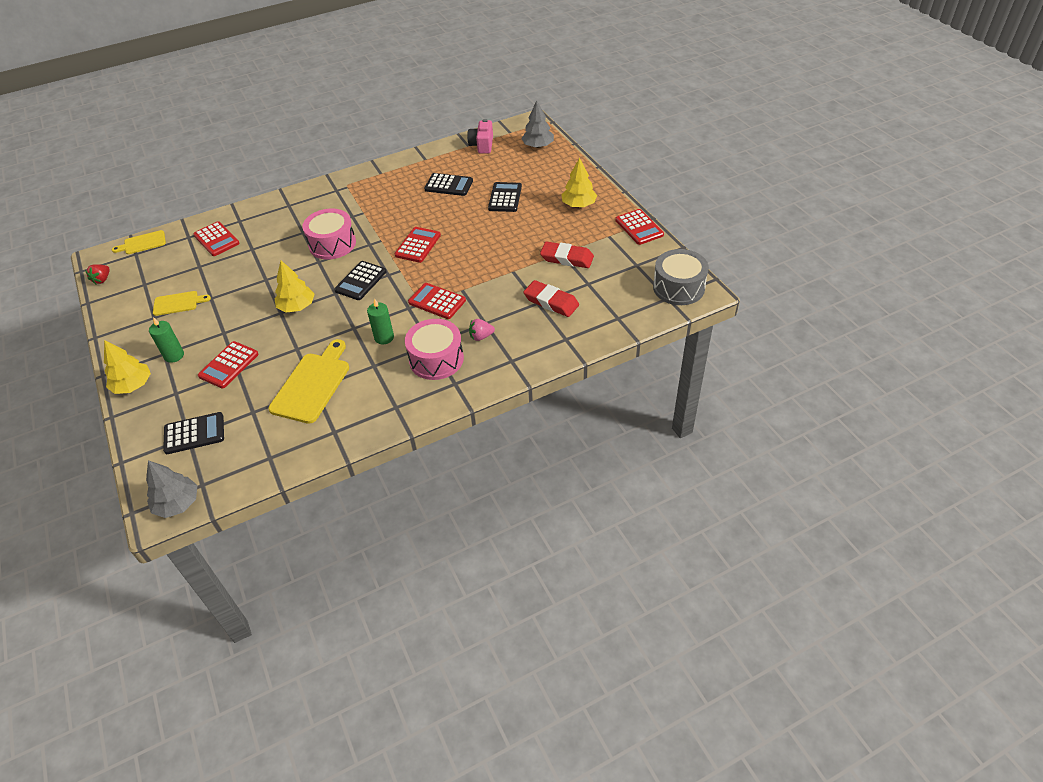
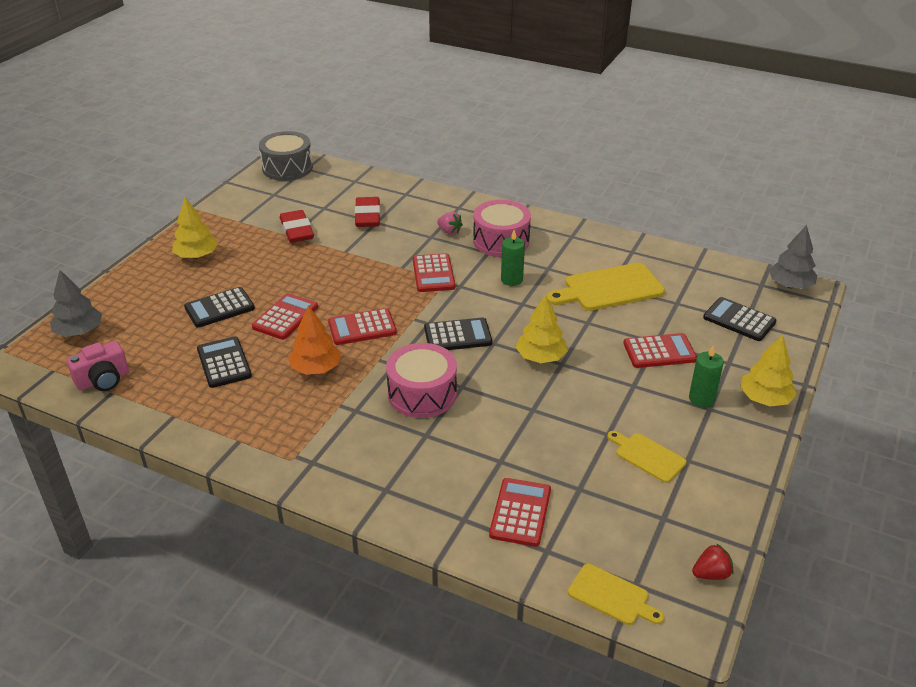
camera: 130 degrees left, 10 degrees down
(403, 214) = (316, 368): none -> orange tree
(639, 227) = (212, 210): red calculator -> red calculator (285, 317)

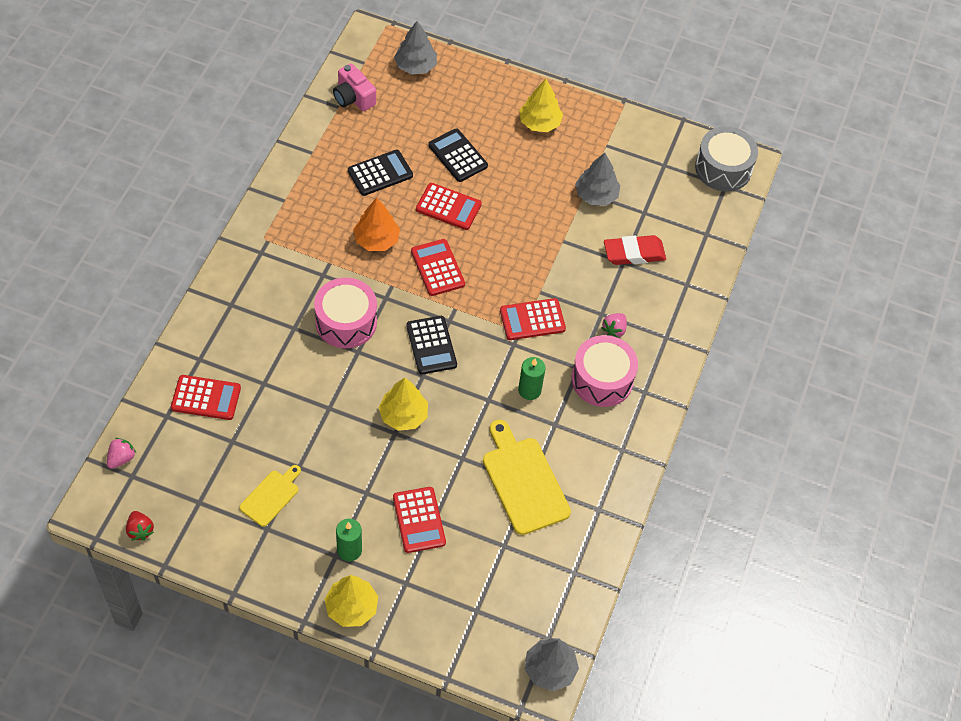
camera: 80 degrees right, 20 degrees up
(297, 230) = (596, 195): red eraser -> grey tree
(611, 596) = (121, 458): yellow cutting board -> pink strawberry
(739, 320) = (478, 604): black calculator -> none

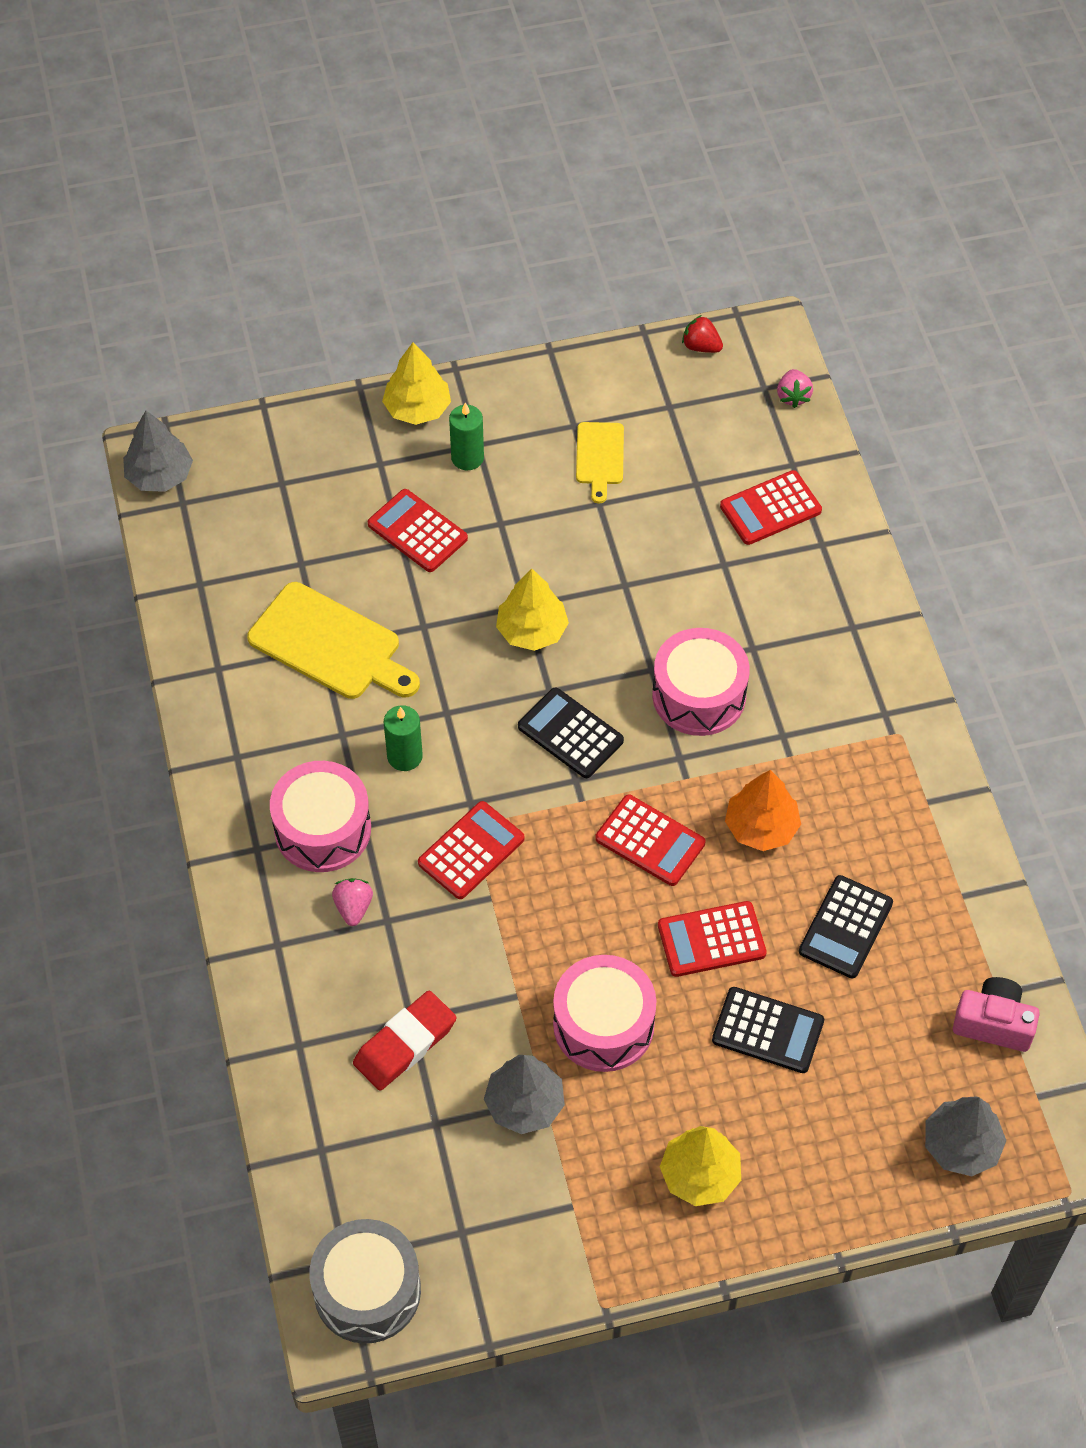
camera: 150 degrees right, 0 degrees up
(532, 204) = (603, 1025): none -> pink drum

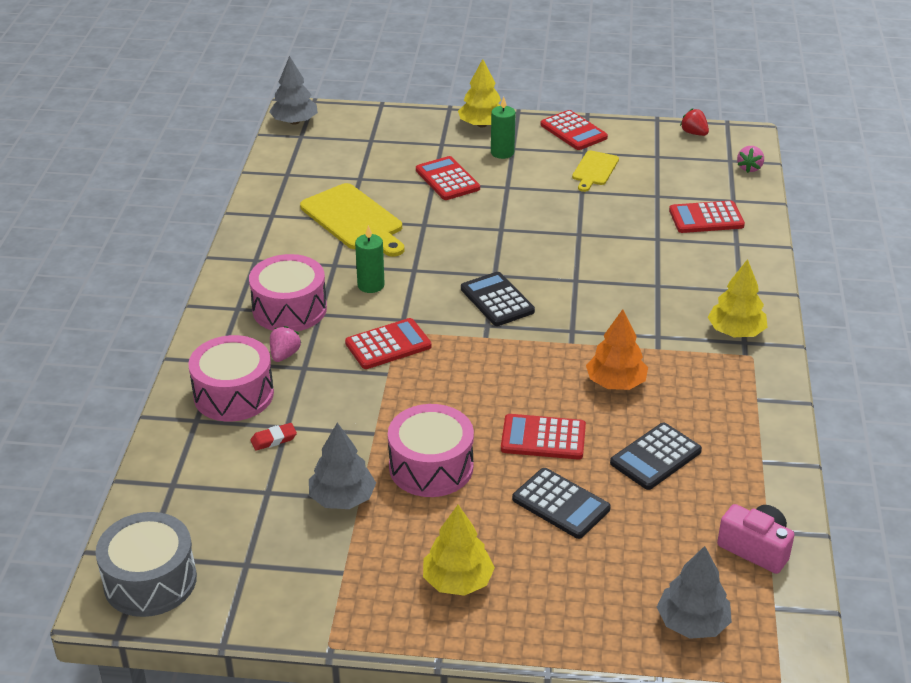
camera: 20 degrees right, 20 degrees down
(405, 1044) = (273, 439): red eraser -> red eraser, size x0.51
(532, 630) = (499, 242): yellow tree -> yellow tree (736, 332)
(650, 841) = (525, 370): red calculator -> red calculator (573, 131)
(699, 695) = (604, 301): pink drum -> pink drum (233, 394)

